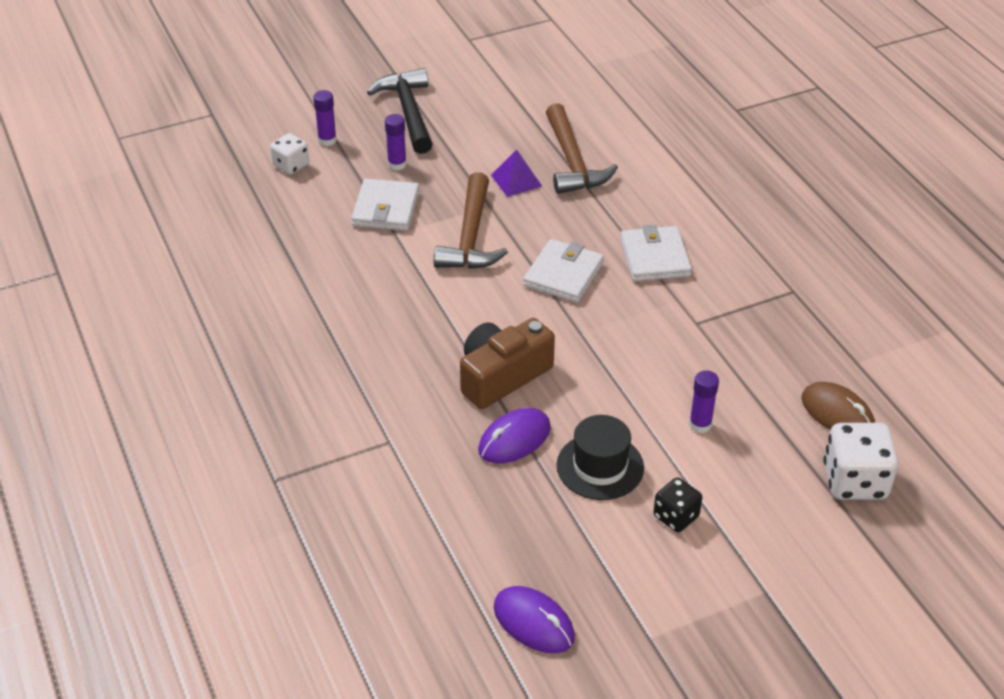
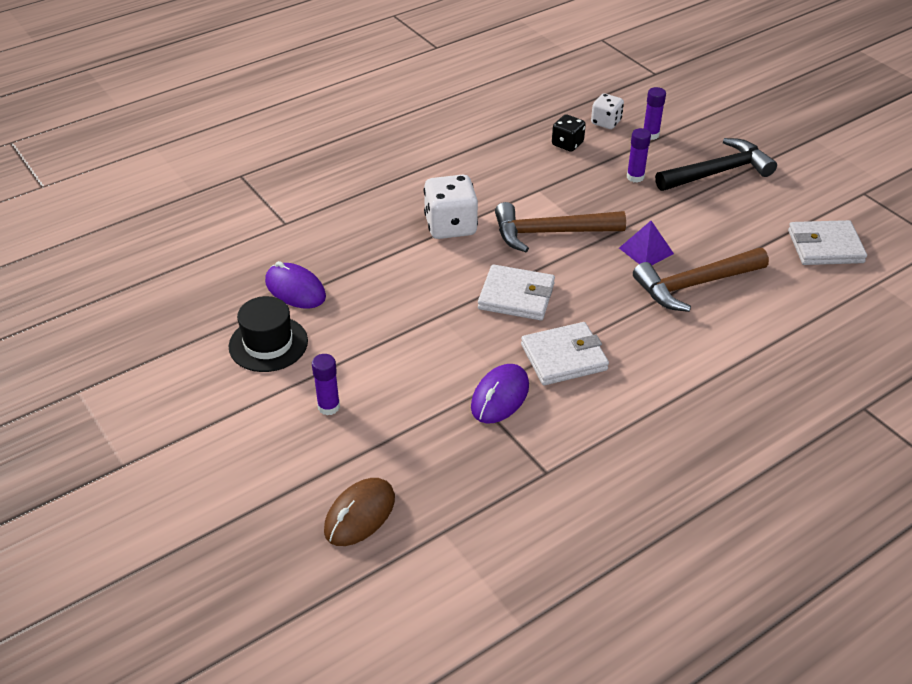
camera: 80 degrees right, 0 degrees up
(386, 209) = (569, 180): white wallet -> white wallet (825, 246)
(502, 376) = (370, 273): brown camera -> none
(533, 622) = (98, 322): purple mouse -> purple mouse (500, 397)
(676, 517) = (211, 397): black dice -> black dice (567, 144)
(854, 481) = (263, 530): white dice -> white dice (450, 226)

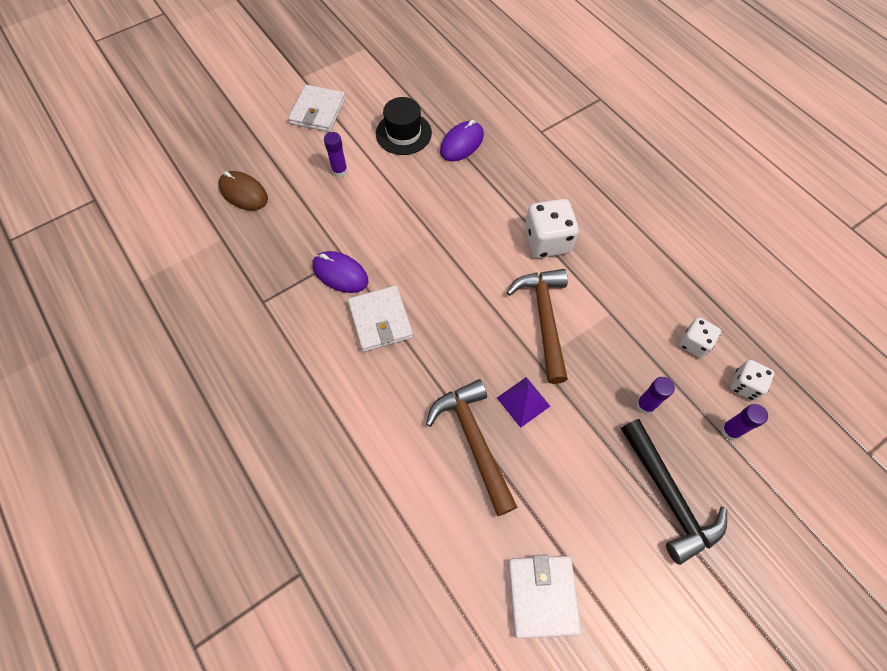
camera: 90 degrees right, 20 degrees up
(516, 296) = (455, 289): white wallet -> white wallet (318, 111)
(567, 144) = (694, 343): black dice -> white dice

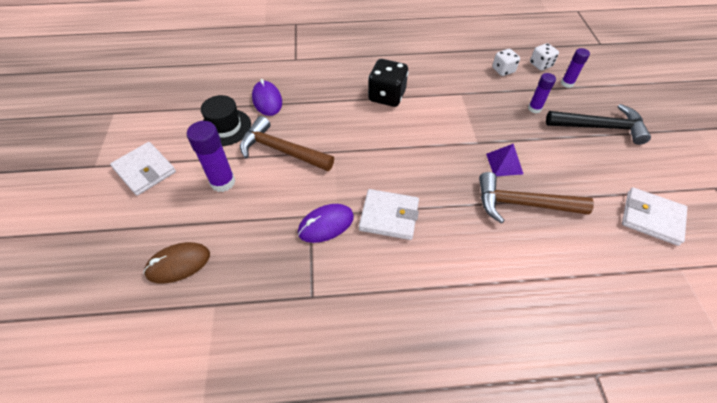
camera: 60 degrees left, 10 degrees down
(339, 171) = (222, 182): purple glue stick -> purple glue stick, size x1.64
(544, 319) = (447, 125): brown hammer -> brown hammer (281, 150)
(547, 241) = (386, 96): white dice -> black dice

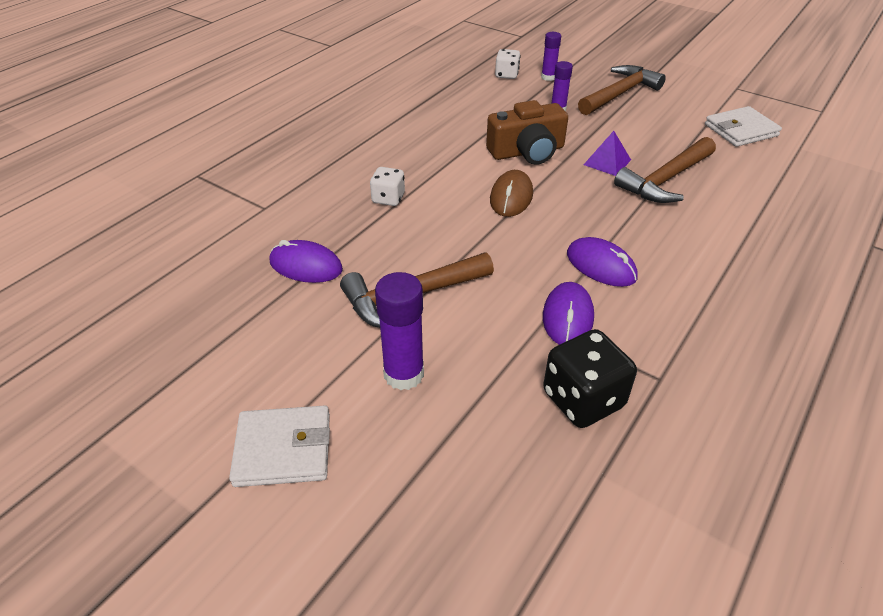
camera: 50 degrees left, 10 degrees down
(178, 264) = (503, 484): brown mouse -> brown mouse (511, 197)
(225, 127) = (304, 326): black hat -> none
(386, 96) = (426, 177): black dice -> black dice (583, 399)
(389, 216) = (601, 266): white wallet -> purple mouse
(466, 121) = (527, 152): none -> brown camera
(503, 70) = (486, 95): white dice -> white dice (388, 198)
(599, 127) = (619, 94): black hammer -> brown hammer

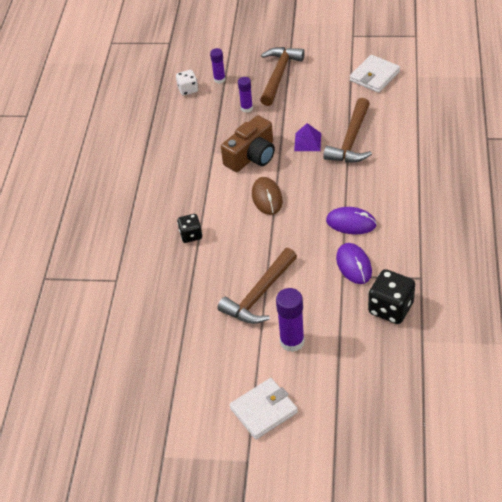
camera: 25 degrees left, 5 degrees up
(306, 266) = (181, 306): purple mouse -> none
(388, 198) = (191, 235): white dice -> black dice

